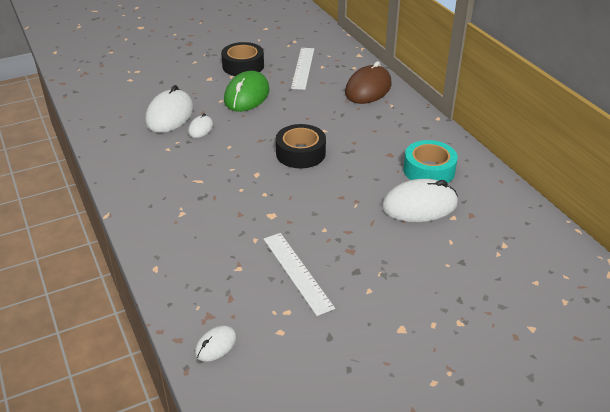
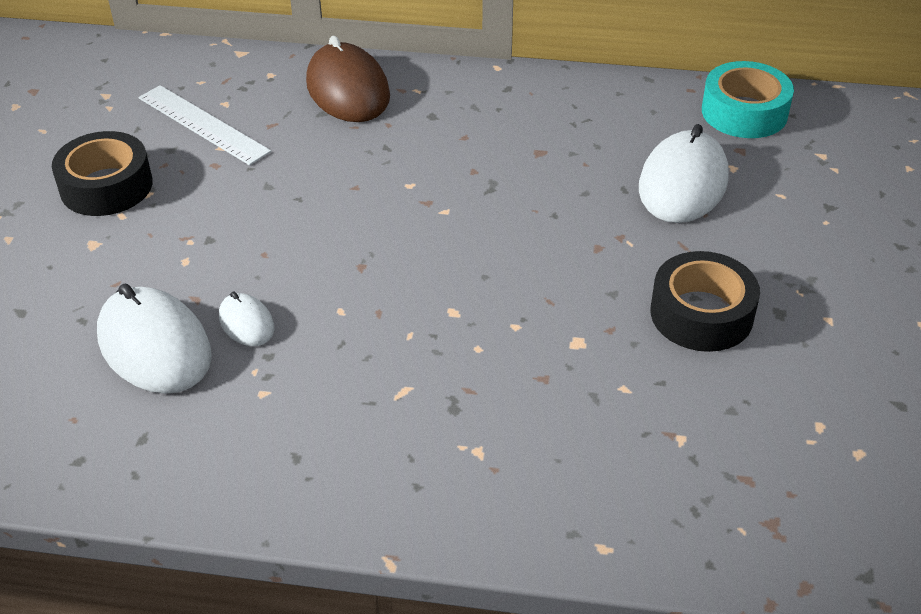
camera: 55 degrees left, 5 degrees up
(216, 345) = (846, 543): white mouse -> none
(247, 95) = (208, 223): green mouse -> none
(297, 272) = (739, 375): white ruler -> none
(300, 153) = (446, 238): black tape -> black tape (701, 314)
(429, 170) = (612, 136): turquoise tape -> turquoise tape (744, 112)

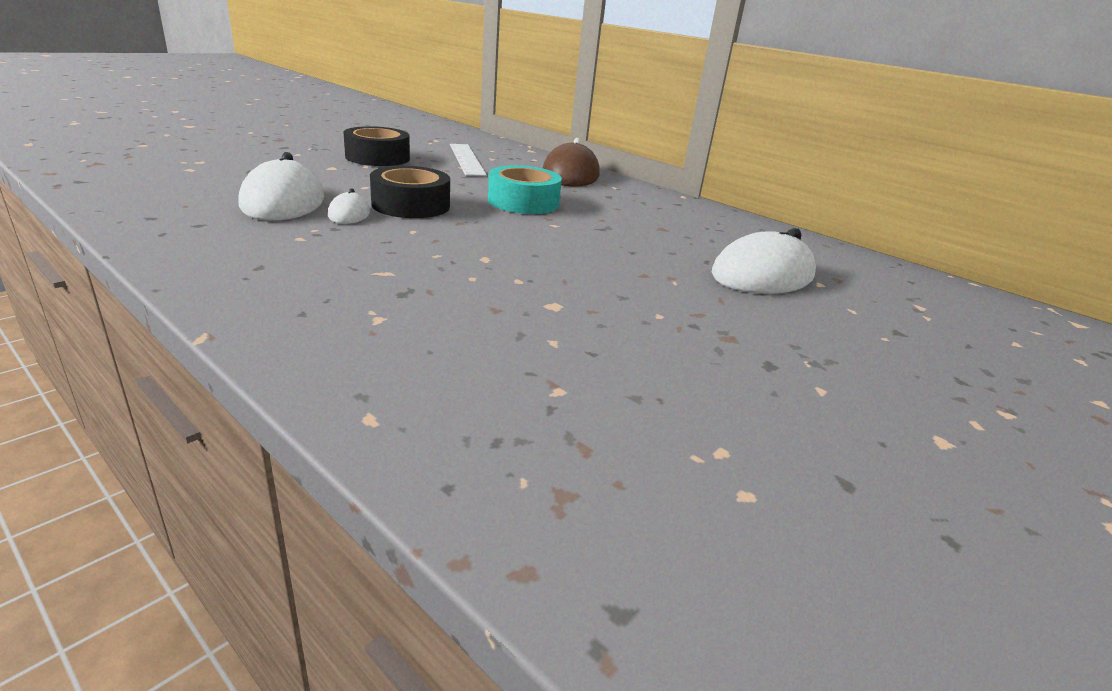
camera: 30 degrees right, 15 degrees down
(701, 314) = (687, 335): black tape -> black tape (411, 205)
(744, 112) = (863, 266): turquoise tape -> turquoise tape (523, 202)

